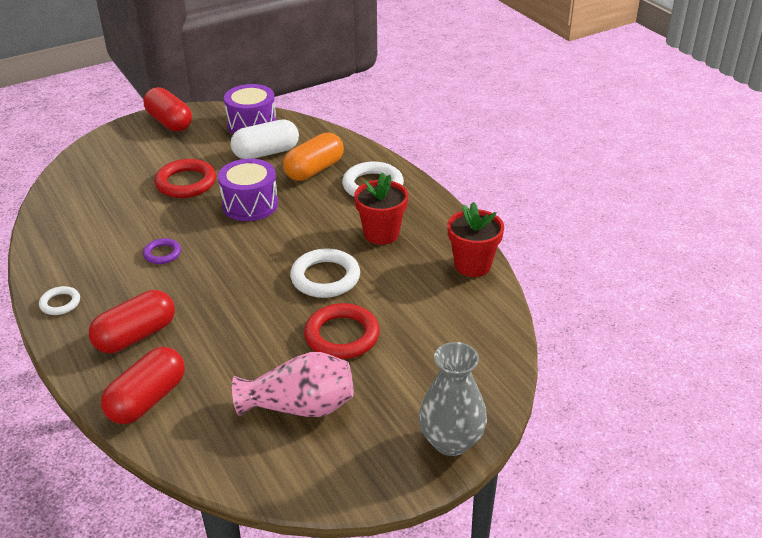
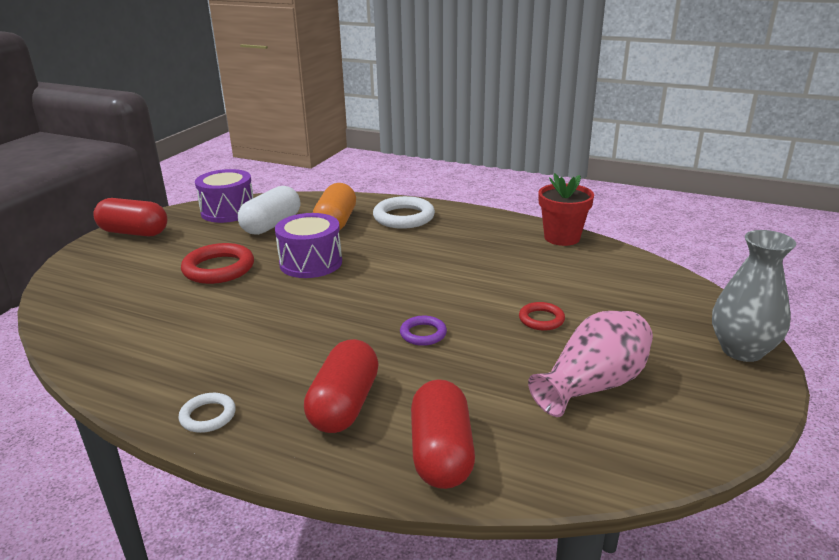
camera: 35 degrees left, 10 degrees down
(162, 254) = (273, 328): purple ring -> purple ring (423, 334)
(325, 277) = (461, 287): white ring -> none
(342, 336) = (541, 319): red ring -> red ring, size x0.56
(381, 234) = (460, 243): red flower pot -> none

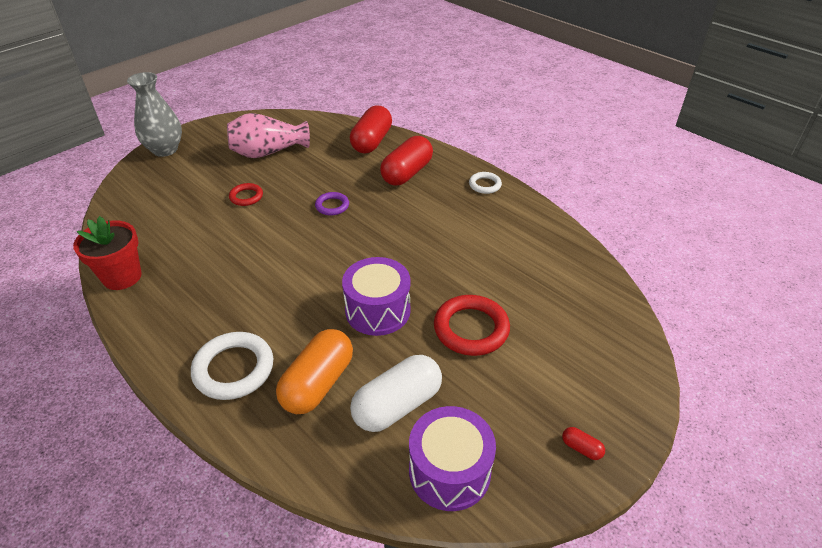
camera: 160 degrees left, 15 degrees up
(134, 232) = (581, 448): red capsule -> red capsule, size x0.41

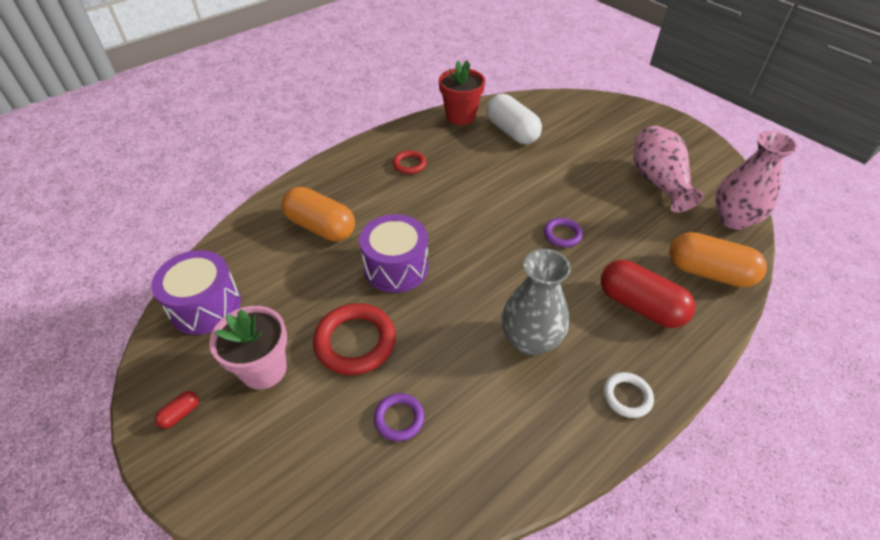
camera: 95 degrees right, 5 degrees up
(165, 150) = (644, 115): grey vase -> grey vase (530, 340)
(234, 369) = (350, 181): white ring -> none
(246, 197) = (572, 172): red ring -> red ring (409, 164)
(316, 124) = (733, 219): none -> pink vase
(371, 142) = (708, 272): red capsule -> orange capsule
(397, 405) = (281, 276): white capsule -> white capsule (511, 132)
(516, 392) = (264, 369): none -> pink flower pot
(535, 292) = (399, 419): none -> purple ring

